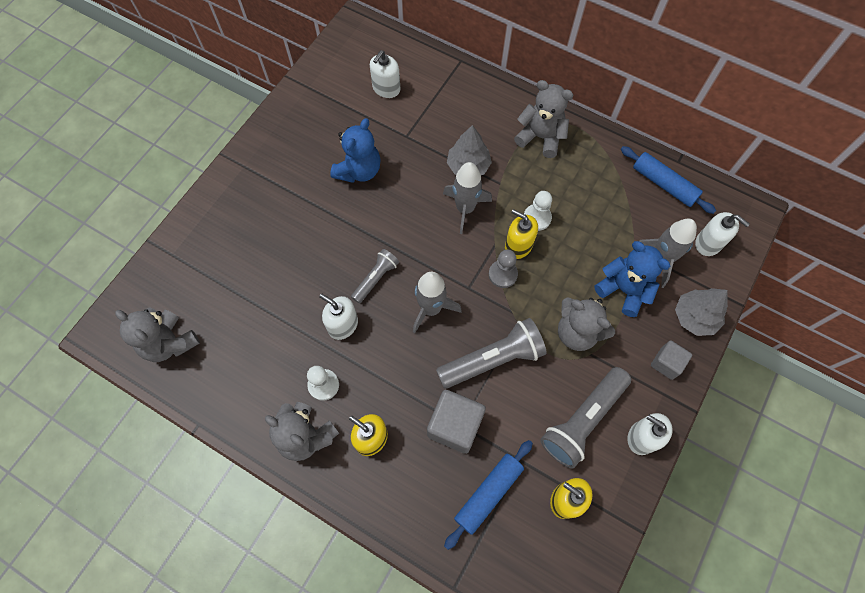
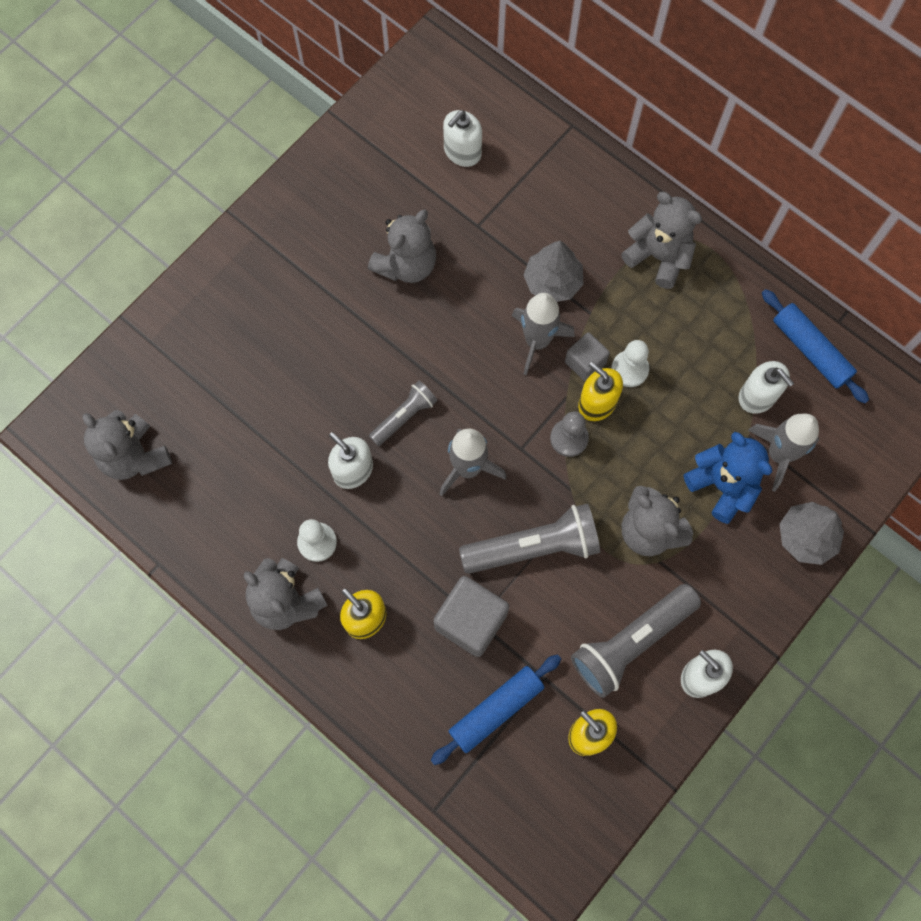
camera: 10 degrees right, 5 degrees up
(359, 170) = (406, 265): blue teddy bear -> grey teddy bear
(666, 363) = (754, 590): grey cube -> grey cube (585, 362)
(708, 243) = (850, 441): white soap dispenser -> white soap dispenser (757, 396)

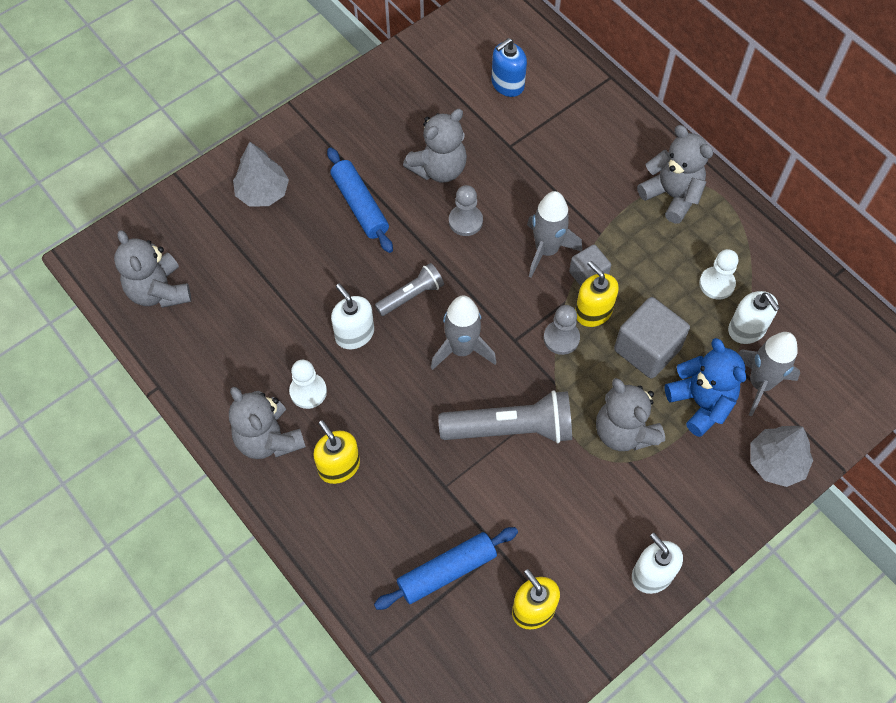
camera: 10 degrees right, 10 degrees down
(446, 322) = (465, 221): none -> grey pawn
(462, 152) = (507, 84): white soap dispenser -> blue soap dispenser
(470, 621) = (438, 485): grey cube -> grey cube (647, 349)
(552, 282) = (570, 202): grey tree -> grey tree (262, 192)
(629, 369) = (629, 287): white pawn -> white pawn (717, 284)
(631, 642) = (589, 531): grey flashlight -> none
(810, 350) = (804, 297): blue rolling pin -> blue rolling pin (360, 205)

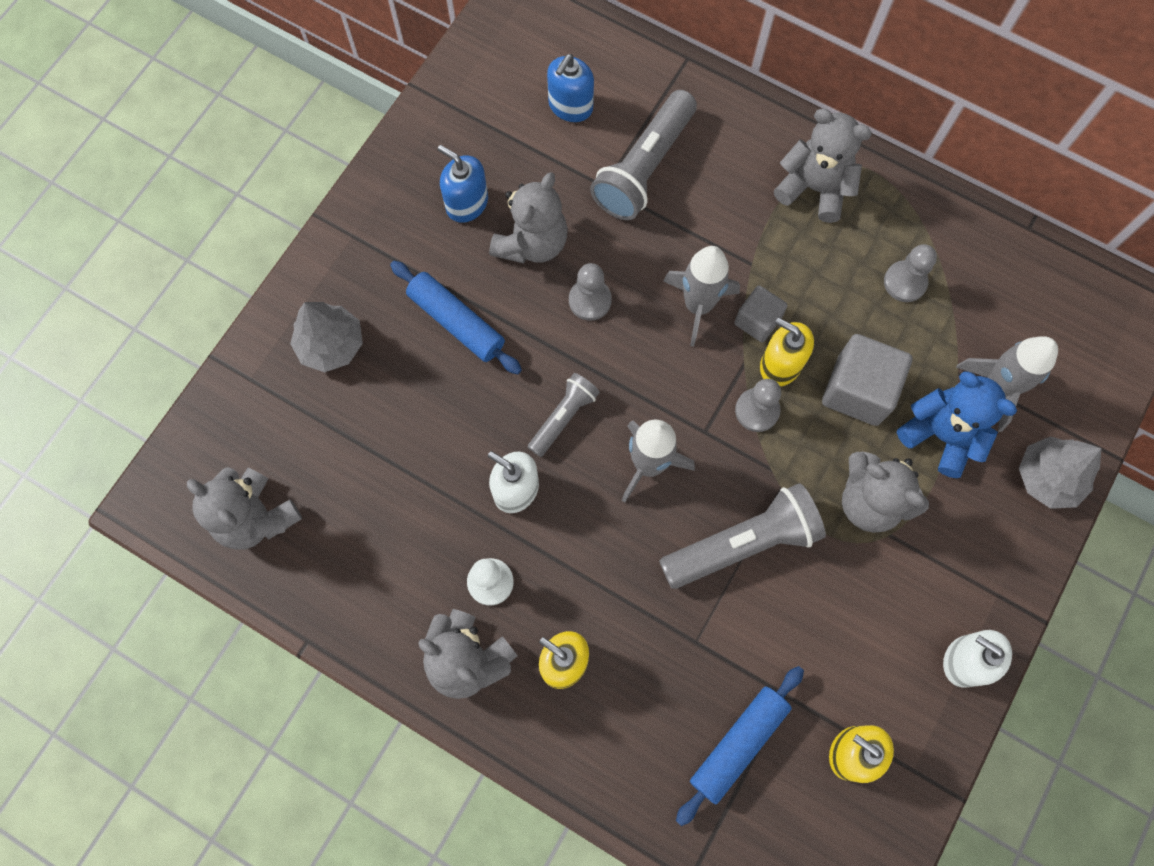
camera: 20 degrees left, 10 degrees up
(402, 127) = (467, 203): none -> blue soap dispenser
(545, 142) = (644, 167): none -> grey flashlight
(717, 284) = (905, 282): white pawn -> grey pawn
(747, 329) = (958, 327): white soap dispenser -> none

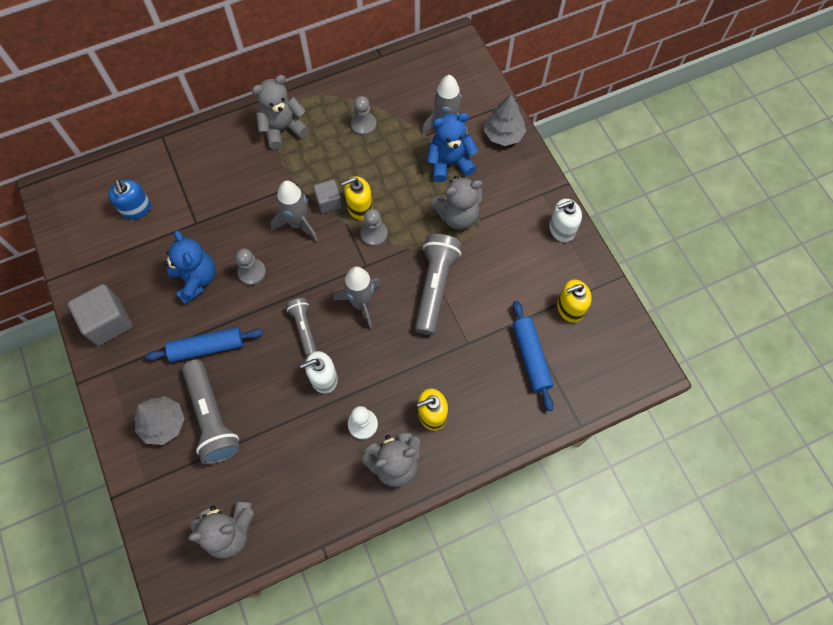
camera: 55 degrees left, 5 degrees down
(467, 203) = (144, 297): blue soap dispenser -> none
(532, 243) = (196, 279): grey teddy bear -> blue teddy bear
(644, 167) = (203, 197): grey flashlight -> grey flashlight (212, 417)
(858, 390) = (400, 182): grey cube -> grey cube (108, 322)

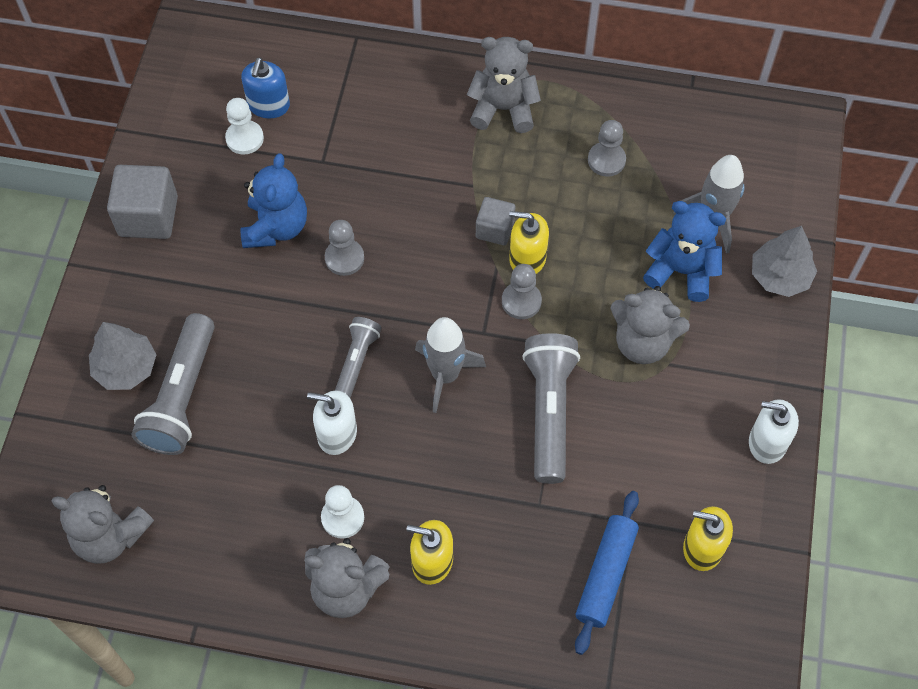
camera: 35 degrees right, 5 degrees down
(136, 238) = (244, 138): none -> white pawn
(207, 347) = (233, 313): blue rolling pin -> none
(298, 223) = (439, 233): grey rocket -> none
(435, 287) = (549, 412): grey flashlight -> grey flashlight turned 45 degrees counterclockwise

